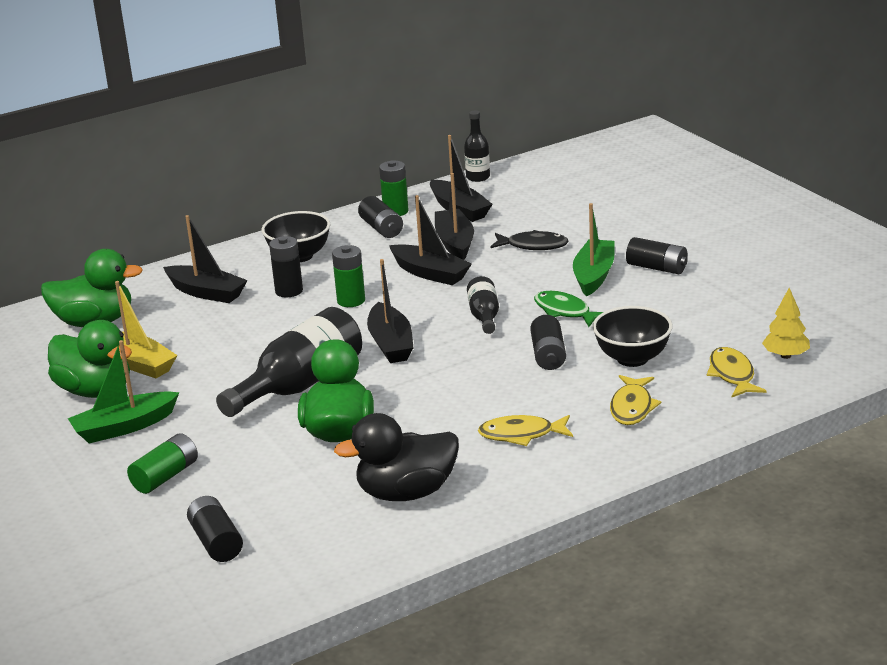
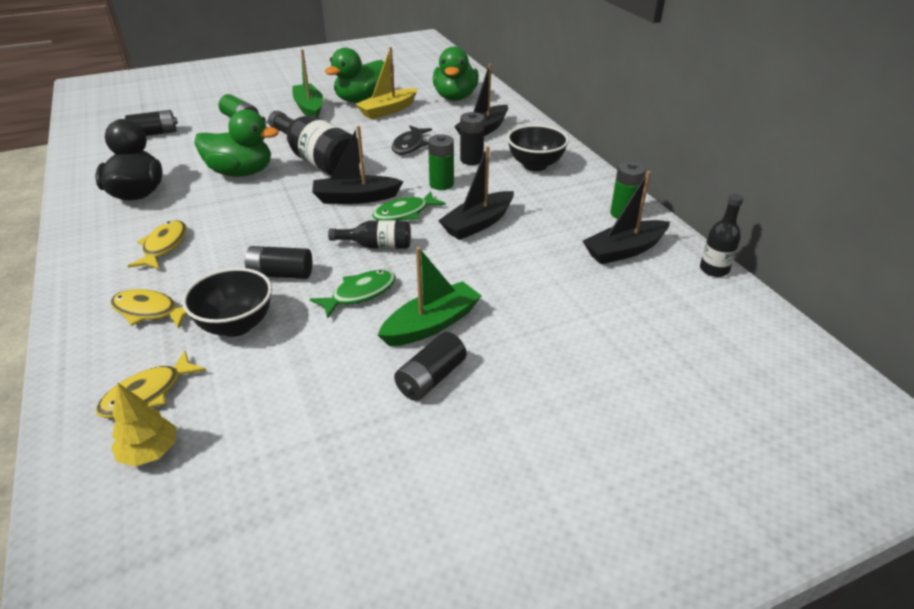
camera: 95 degrees right, 10 degrees up
(381, 228) = (584, 204): black battery -> none
(418, 312) = (404, 213): none -> green fish
(455, 243) = (541, 242): black boat -> none
(533, 246) = (521, 290): black fish -> black fish (410, 145)
(594, 275) = (431, 324): green boat -> green boat turned 60 degrees counterclockwise
(732, 375) = (148, 394): yellow fish -> yellow fish turned 135 degrees clockwise

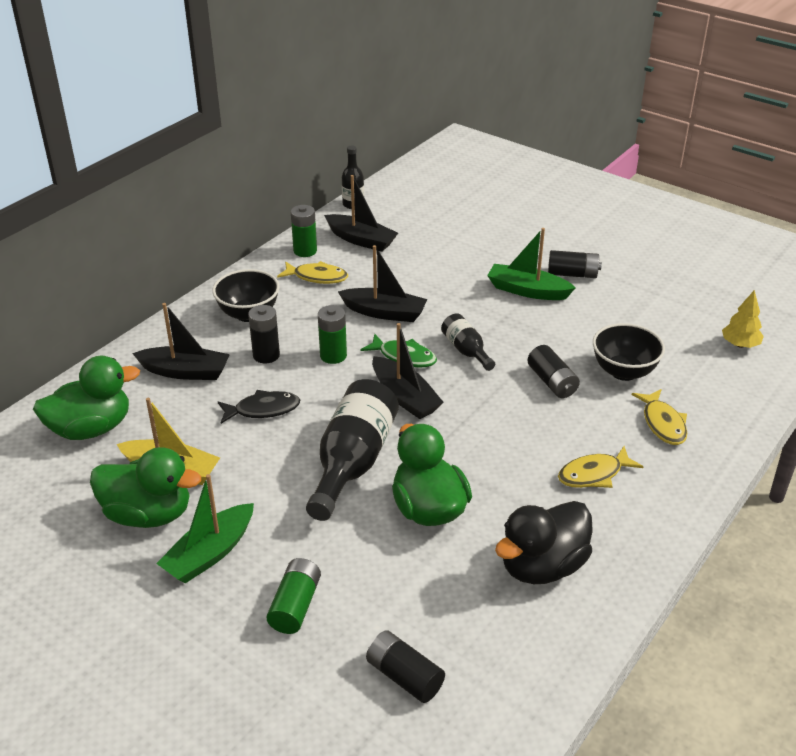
camera: 120 degrees left, 0 degrees up
(148, 394) = (714, 372): yellow fish -> yellow fish (317, 277)
(360, 294) = (531, 333): green fish -> none

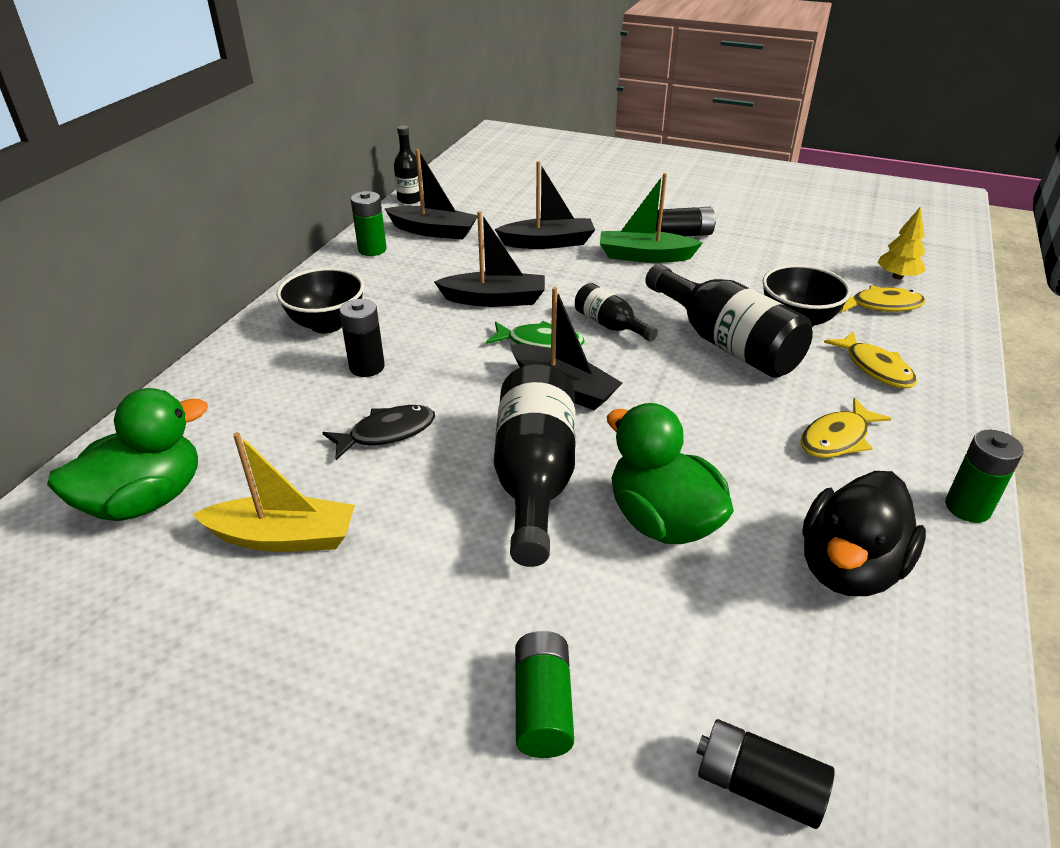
camera: 15 degrees left, 0 degrees up
(148, 514) = (266, 609): green duck -> none
(185, 372) = (264, 403): black boat -> black boat (548, 243)
(210, 553) = (381, 651): green boat -> none
(317, 277) = (397, 274): yellow fish -> yellow fish (881, 305)
(333, 355) = (453, 354): green battery -> green battery (967, 507)
(552, 382) = (726, 343): black battery -> black bottle

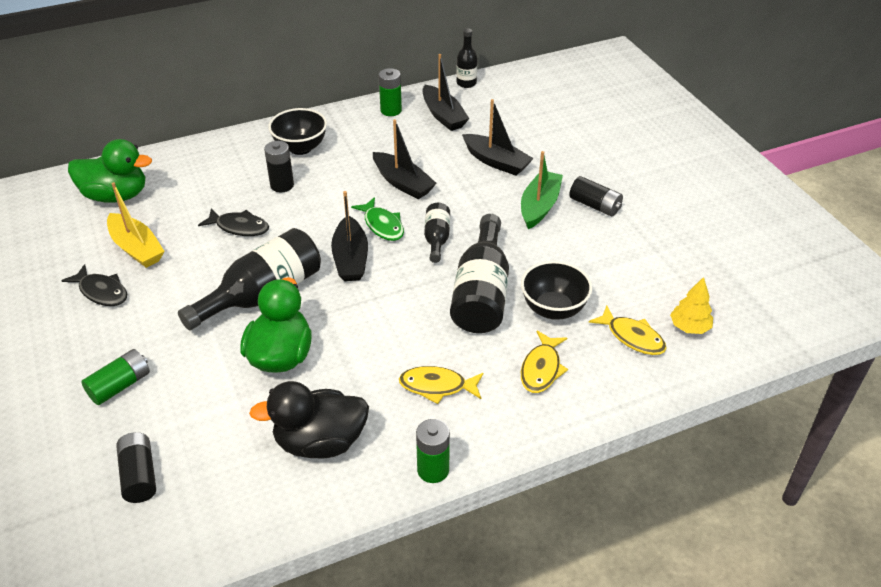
camera: 45 degrees right, 5 degrees up
(318, 620) = (101, 292): none -> black fish
(644, 256) = (539, 206): green boat -> green boat turned 60 degrees clockwise

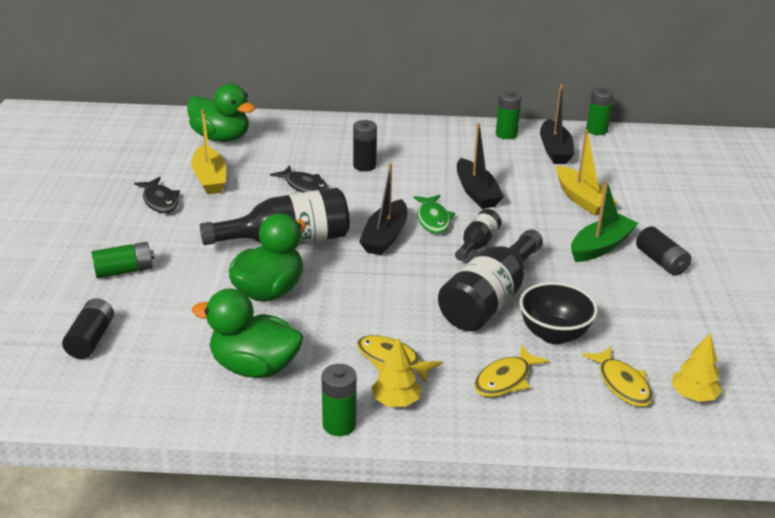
camera: 25 degrees right, 10 degrees down
(300, 148) = (401, 142): black bowl -> none
(320, 442) = (254, 367): black duck -> green duck
(466, 83) = (596, 130): black bottle -> green battery
(466, 426) = (396, 401): none -> yellow tree
(496, 162) = (582, 199): black boat -> yellow boat

